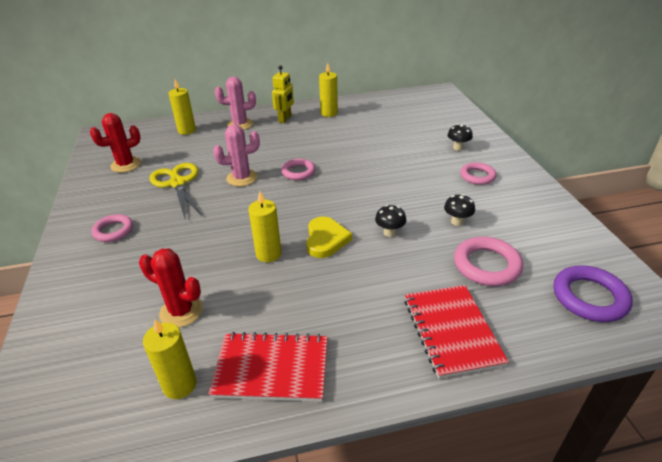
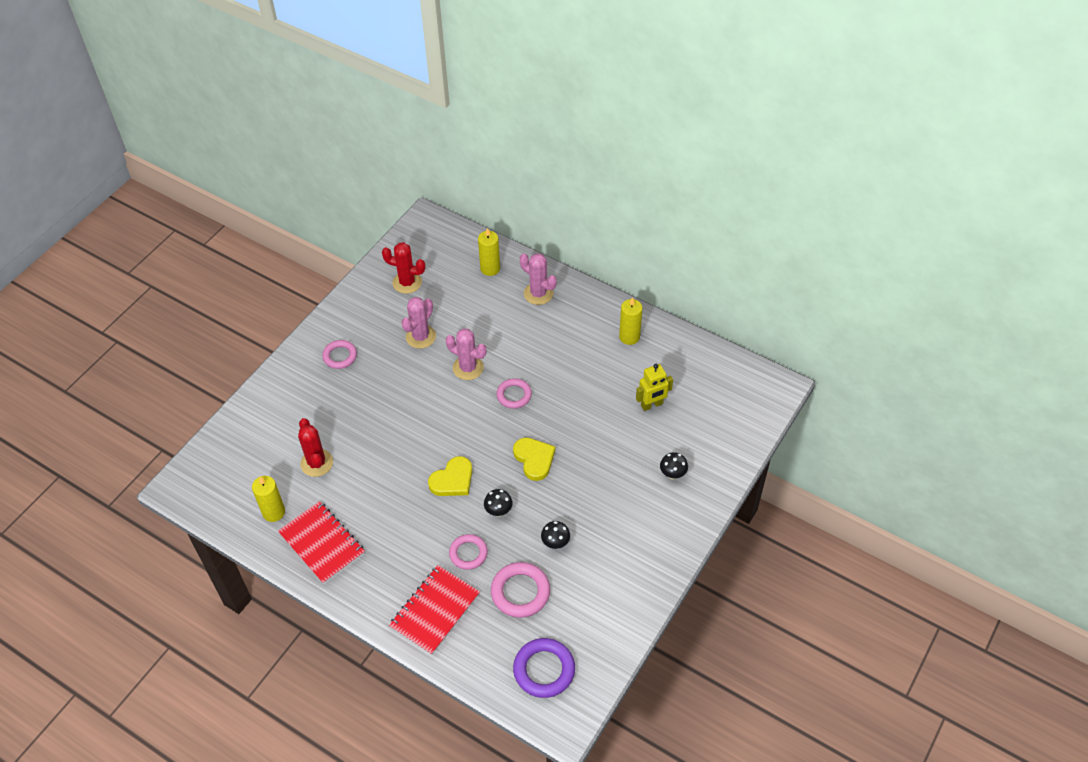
camera: 45 degrees right, 15 degrees up
(177, 183) = (420, 337): yellow scissors -> pink cactus
(268, 254) = (406, 461): yellow candle -> none
(285, 119) = (583, 315): yellow robot -> yellow robot (652, 405)
(366, 192) = (534, 459): none -> yellow heart
(477, 176) = (638, 517): pink ring -> pink ring (468, 553)

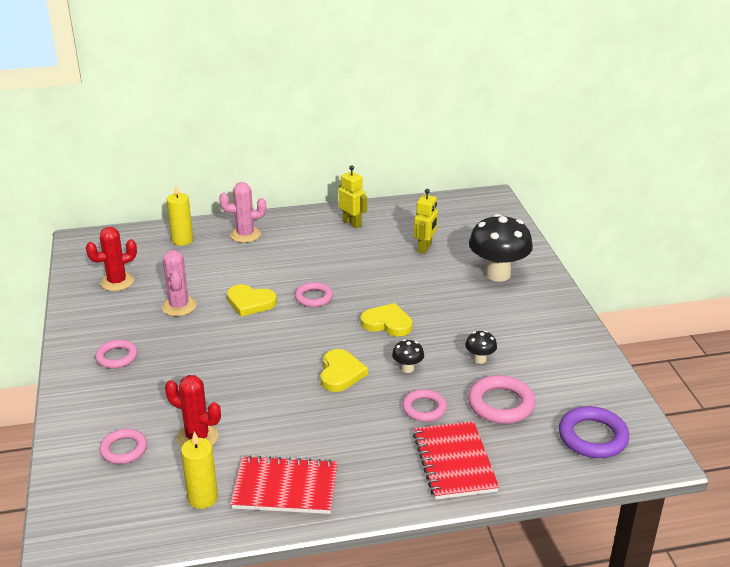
camera: 45 degrees left, 20 degrees down
(271, 439) = (124, 449): none -> pink ring
(468, 368) = (250, 302): pink cactus -> yellow heart
(629, 337) = (352, 223): yellow candle -> yellow robot
(672, 474) = (497, 274): black mushroom -> black mushroom, size x2.24

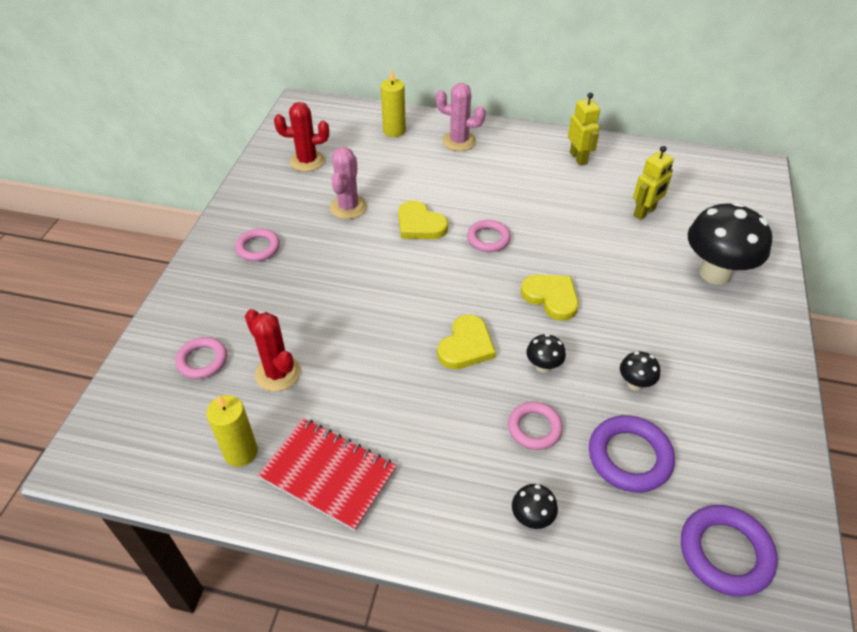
camera: 25 degrees right, 15 degrees up
(454, 462) = (531, 518): red notebook -> black mushroom
(501, 404) = (629, 457): pink ring -> purple ring

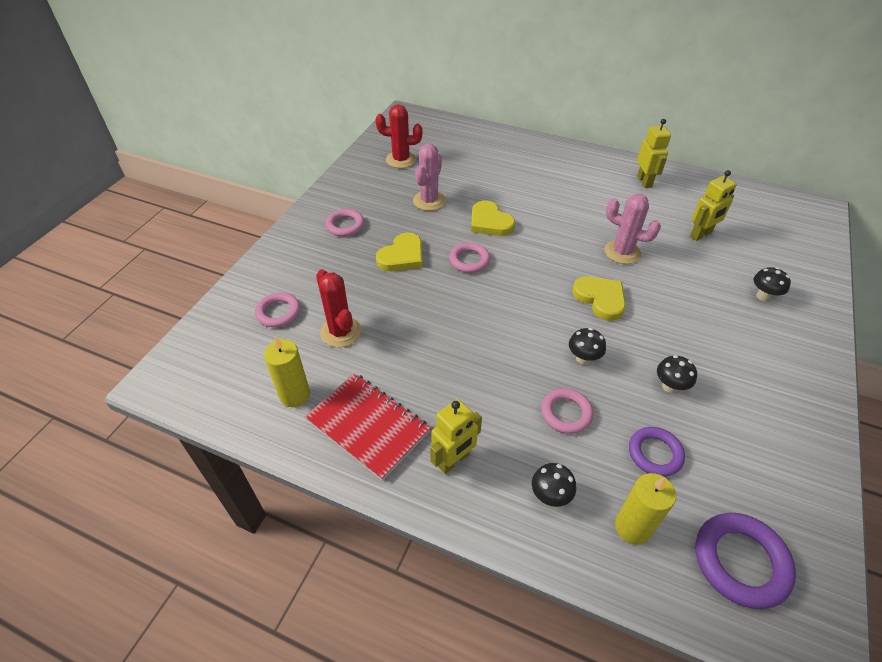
camera: 10 degrees right, 0 degrees up
(394, 131) = (481, 143): yellow candle -> yellow candle (632, 527)
(427, 497) = (454, 461): none -> yellow robot
(459, 141) = (537, 157): pink cactus -> pink cactus (622, 252)
(466, 346) = (513, 331): yellow heart -> yellow heart (402, 256)
(488, 239) = (550, 241): pink ring -> pink ring (469, 260)
(629, 457) = (655, 454): purple ring -> purple ring, size x0.66
(715, 273) = (763, 296): black mushroom -> black mushroom, size x0.45

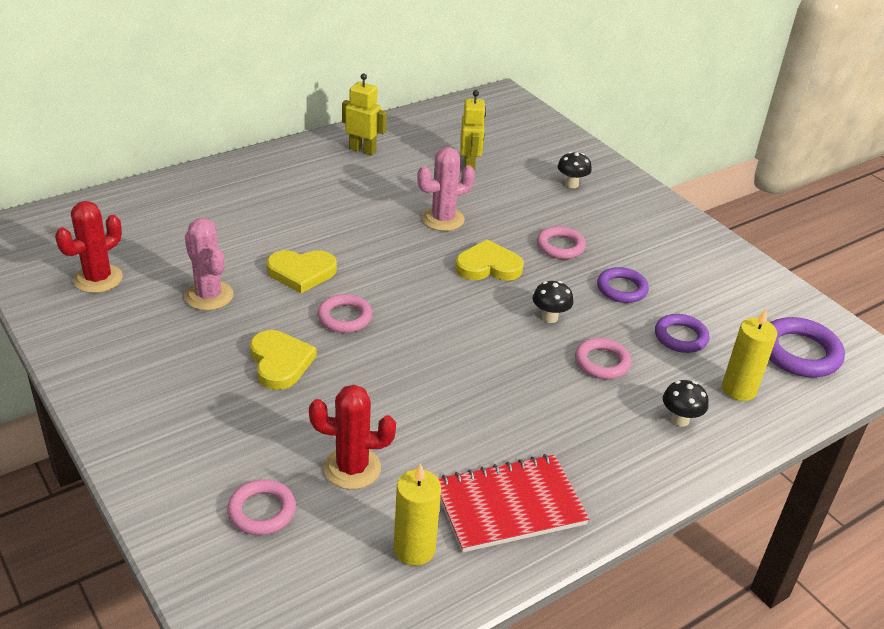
camera: 60 degrees left, 10 degrees down
(345, 225) = (166, 383): pink ring -> pink ring (560, 246)
(454, 461) = (599, 462): yellow robot -> none
(670, 386) = (621, 289): black mushroom -> purple ring

